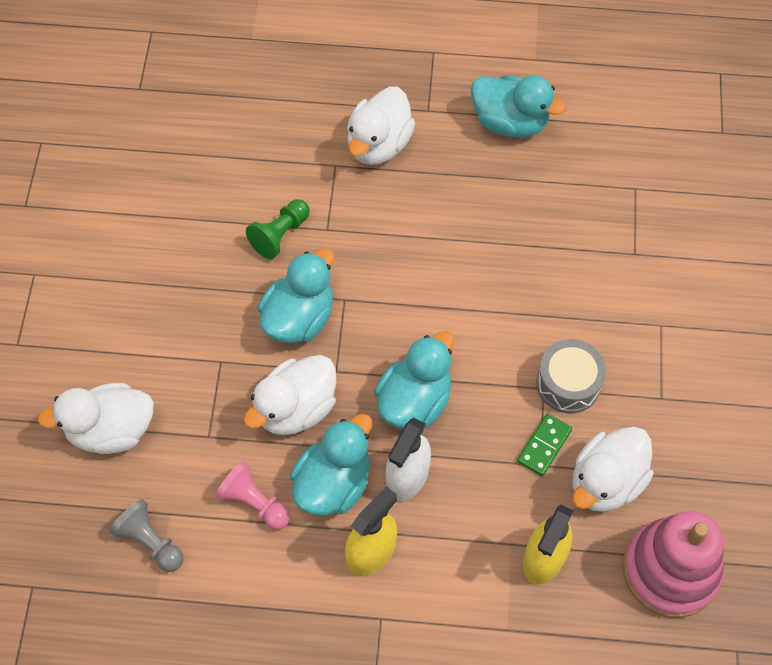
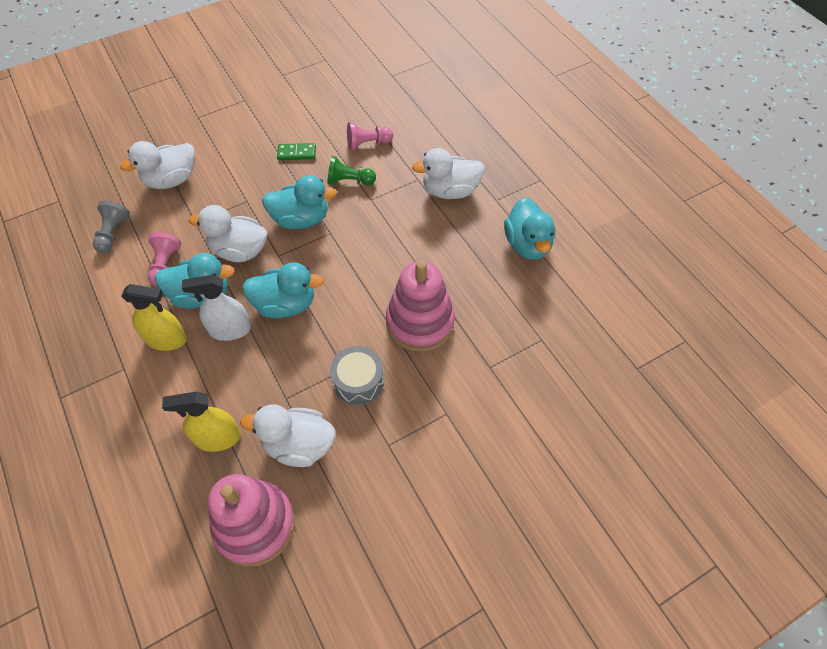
camera: 55 degrees right, 5 degrees down
(111, 430) = (171, 180): white duck -> white duck turned 75 degrees counterclockwise
(235, 181) = (368, 144): none -> pink pawn
(536, 282) = (420, 322): none -> pink stacking toy
(544, 445) = (301, 393): green domino -> green domino (297, 153)

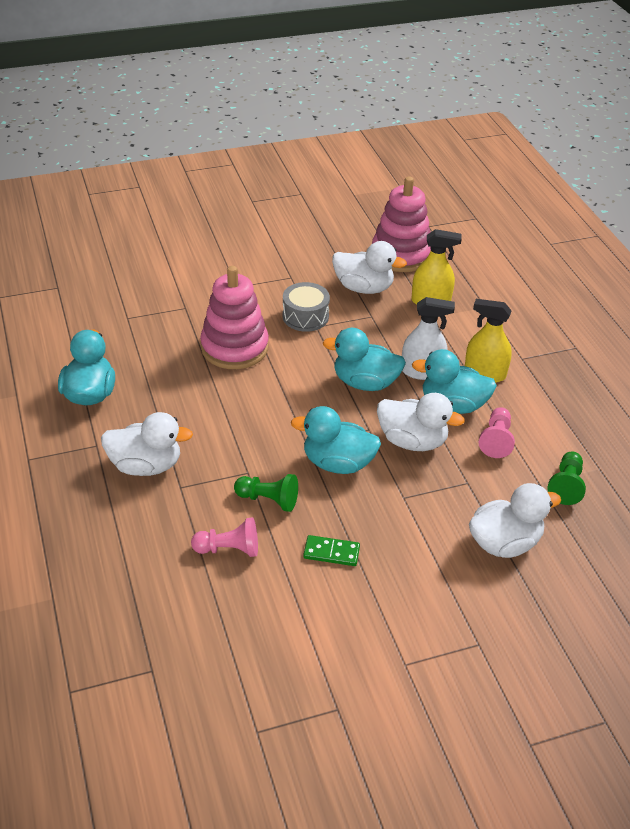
camera: 170 degrees left, 15 degrees down
(113, 233) = (566, 485): grey pawn -> green pawn

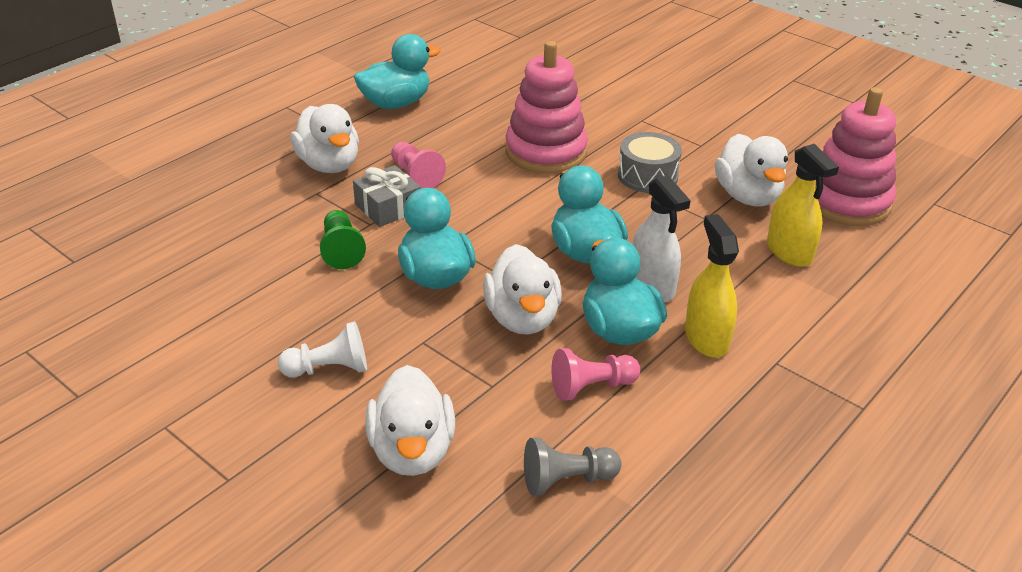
camera: 60 degrees right, 5 degrees down
(229, 549) = (254, 250): pink pawn -> pink pawn (416, 175)
(235, 455) = (388, 207): none -> grey gift
(331, 552) = (296, 317): green domino -> none
(400, 554) = (329, 369): none -> white pawn
(504, 543) = (412, 451): white duck -> white duck turned 45 degrees clockwise
(566, 485) = (567, 480): green pawn -> grey pawn

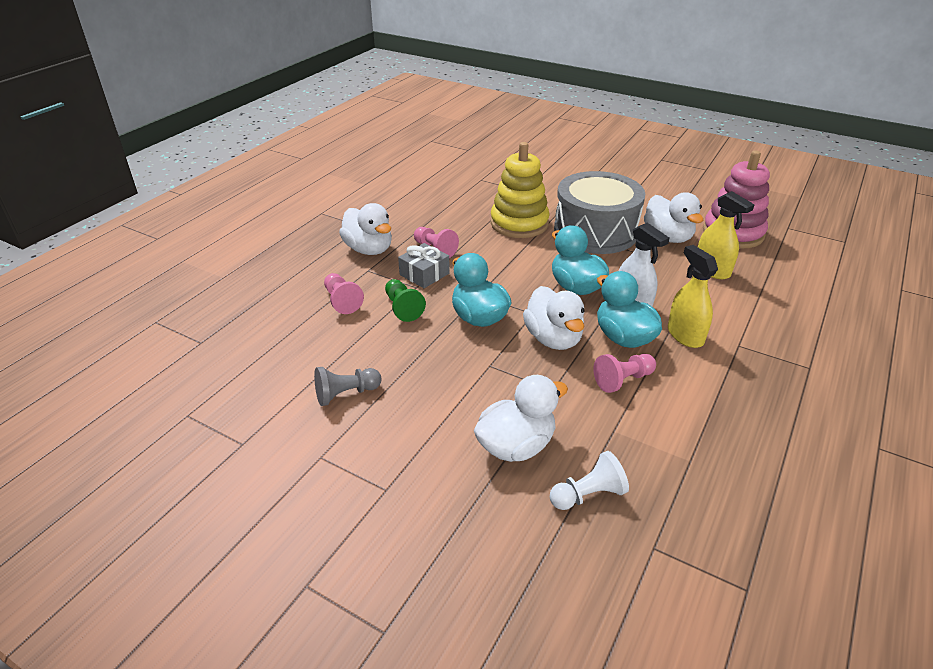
camera: 10 degrees left, 0 degrees up
(267, 230) = (342, 301): none -> pink pawn
(329, 369) = (429, 395): white pawn -> white pawn (588, 495)
(396, 103) = (400, 202): turquoise duck -> none
(412, 451) = (516, 446): white duck -> white duck turned 105 degrees counterclockwise
(546, 152) = (519, 223): pink stacking toy -> yellow stacking toy
(567, 480) = (635, 449): grey pawn -> grey pawn (346, 394)
(647, 176) = (595, 231): grey drum -> grey drum, size x1.96

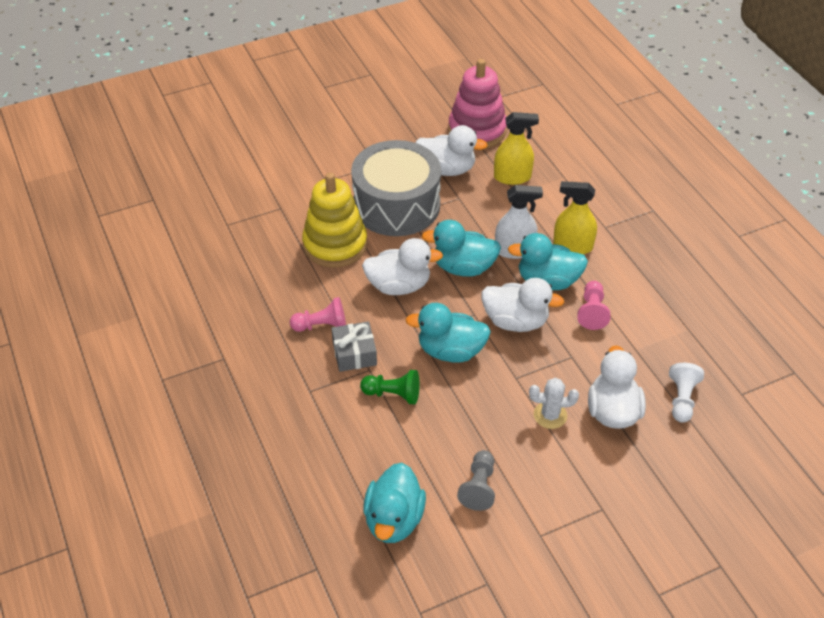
camera: 55 degrees left, 10 degrees up
(275, 361) = (394, 519): none -> turquoise duck
(342, 301) = (344, 433): pink pawn -> none
(369, 249) = (274, 373): white duck -> white duck (399, 285)
(468, 404) = (550, 415): none -> white cactus

